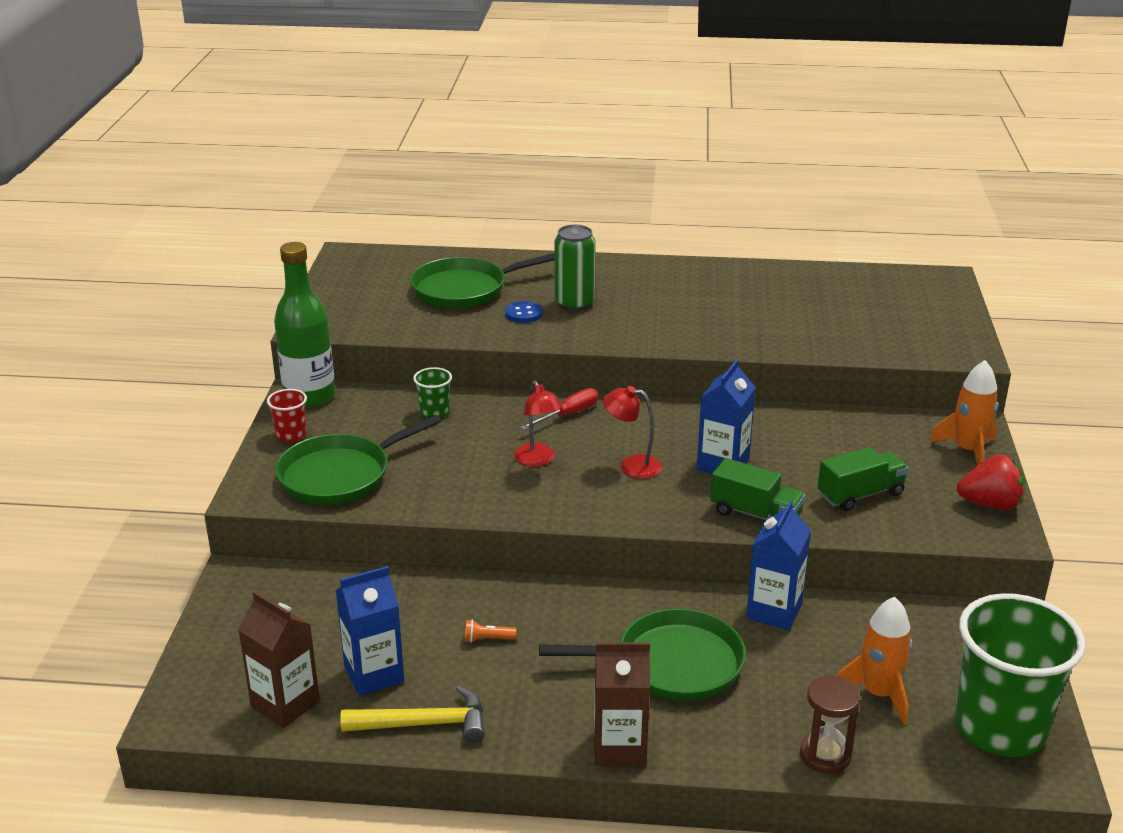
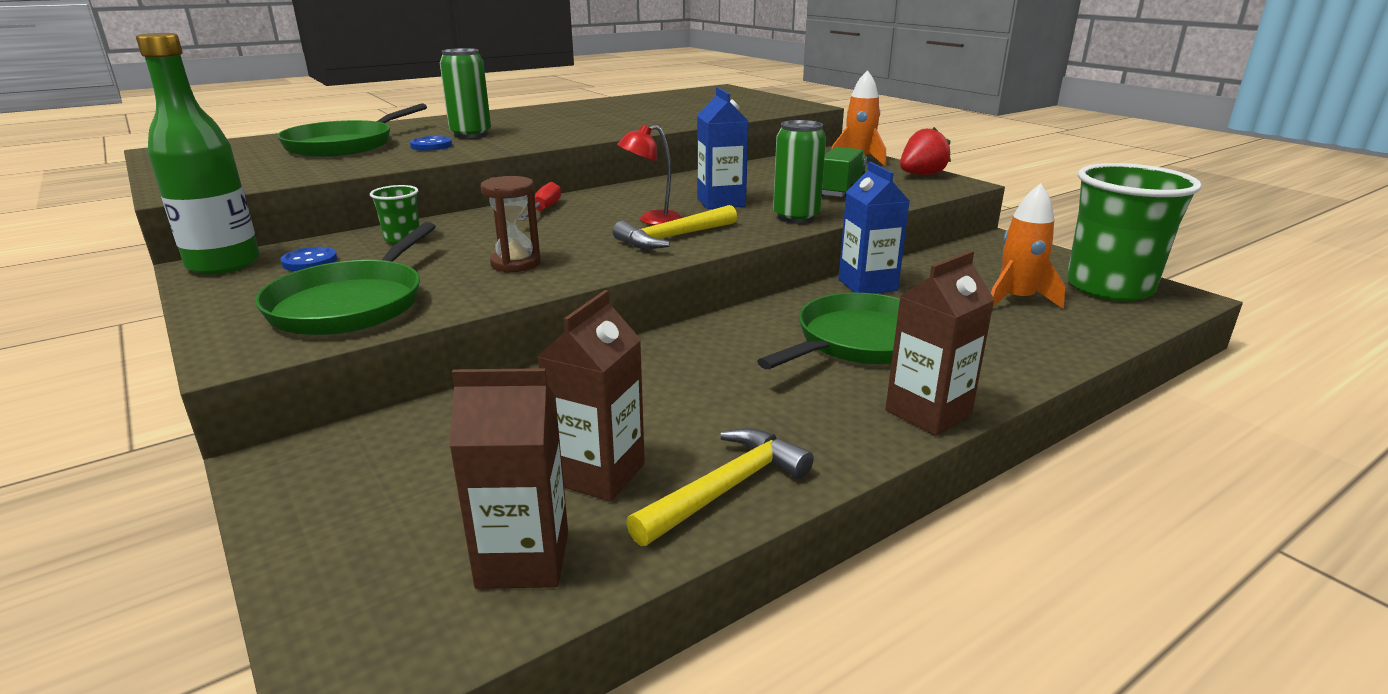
camera: 40 degrees left, 5 degrees down
(291, 435) = (236, 294): red cup -> none
(357, 415) = (310, 261): none -> blue button
(374, 674) = (598, 473): blue carton -> brown carton
(487, 639) = (676, 391): orange flashlight -> none
(538, 460) = (562, 238): red lamp -> none
(618, 496) = (673, 237): none -> yellow hammer
(755, 514) = (796, 217): green truck -> green can
(825, 755) = (1062, 346): brown hourglass -> brown hourglass (516, 263)

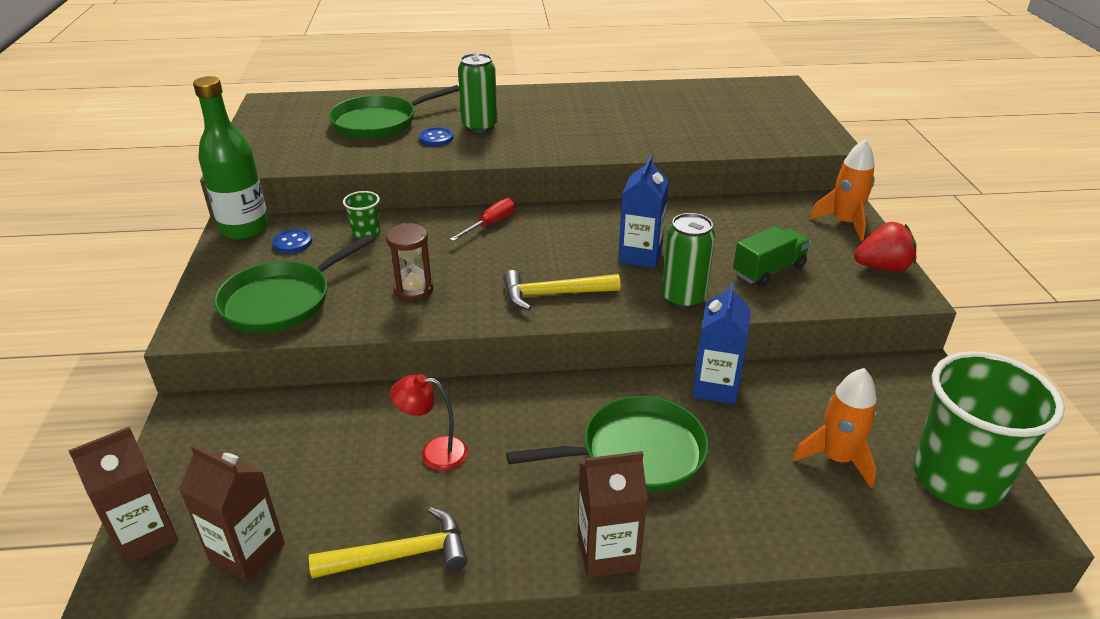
camera: 30 degrees right, 10 degrees up
(598, 473) = (340, 504): brown carton -> brown carton (145, 536)
(652, 220) = (559, 264): red lamp -> red lamp (434, 453)

